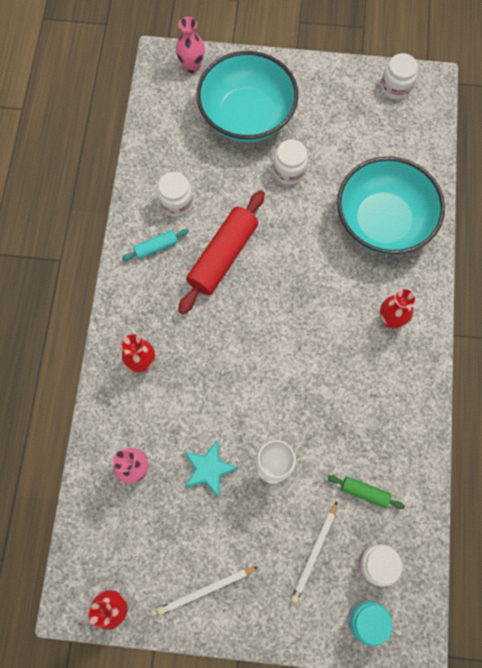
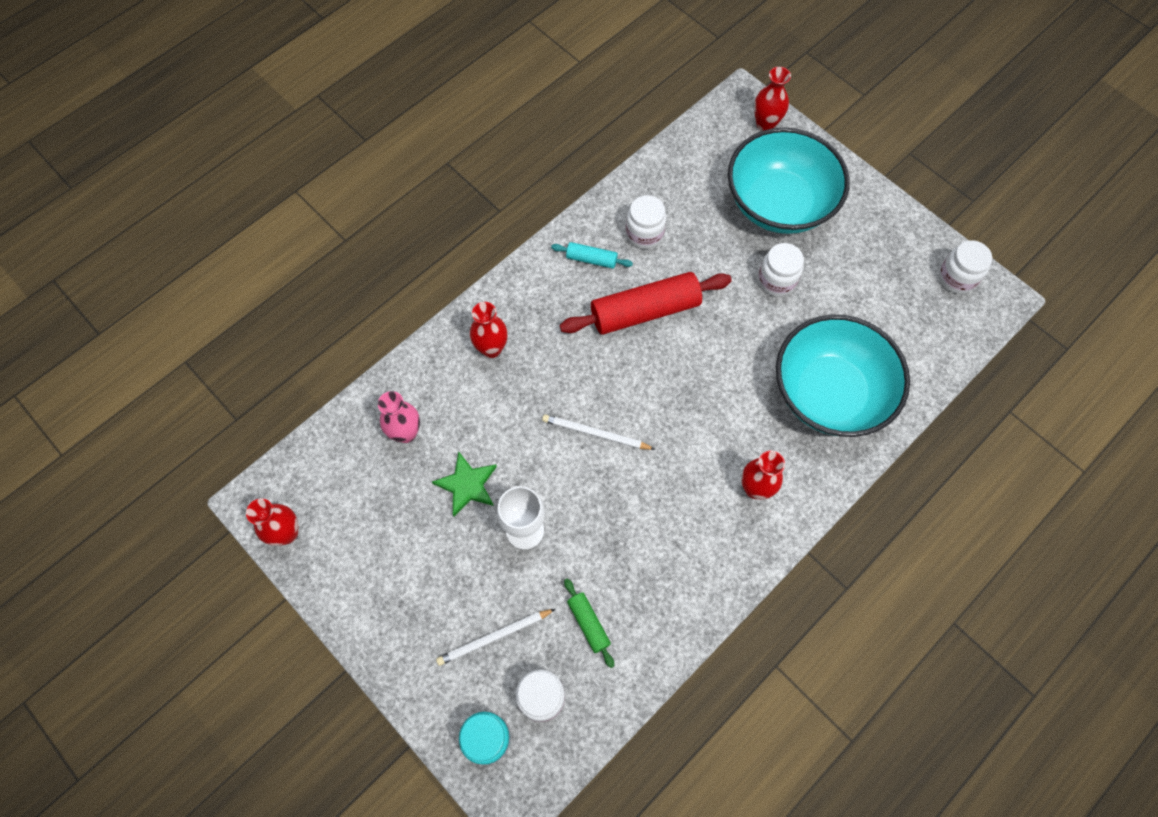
camera: 40 degrees right, 5 degrees down
(191, 66) = (765, 124): pink vase -> red vase
(206, 590) = (372, 586): white pencil -> white pencil (595, 434)
(208, 469) = (467, 485): turquoise star -> green star

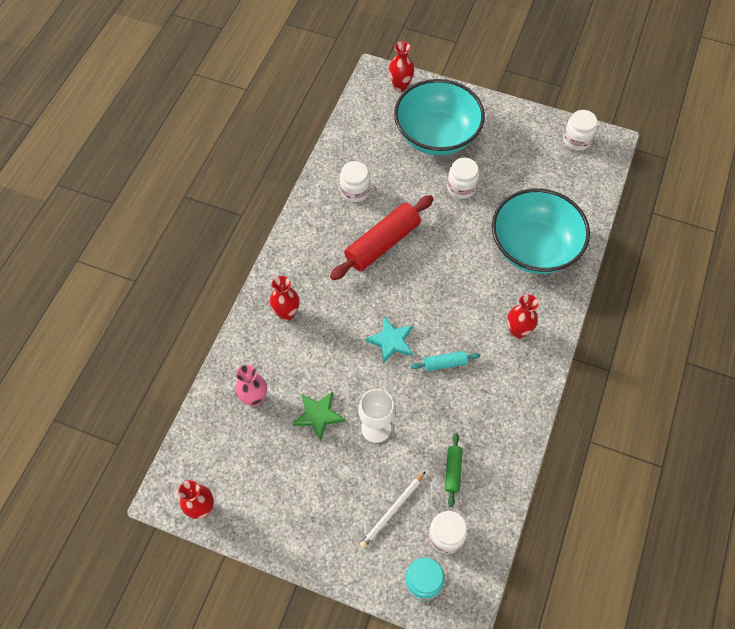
camera: 25 degrees left, 5 degrees down
(588, 623) = (453, 471): green rolling pin -> green rolling pin turned 60 degrees clockwise
(591, 259) = (326, 223): turquoise rolling pin -> turquoise rolling pin (445, 363)
(595, 434) = (391, 341): white pencil -> turquoise star

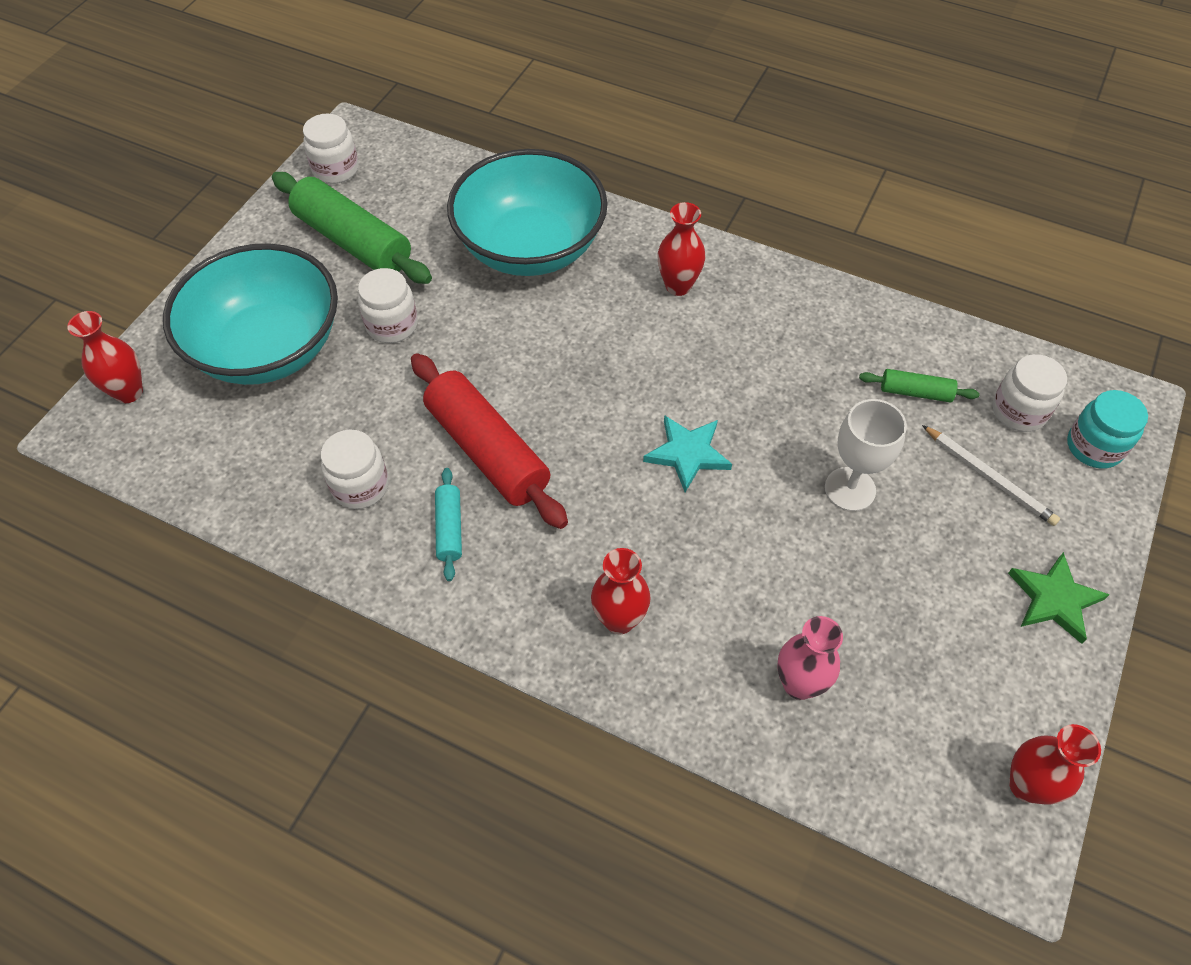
camera: 85 degrees left, 5 degrees down
(318, 415) = (829, 575): green star -> green star (1054, 599)
(445, 363) = (732, 383): turquoise rolling pin -> turquoise rolling pin (449, 528)
(520, 159) = (353, 242): none -> green rolling pin

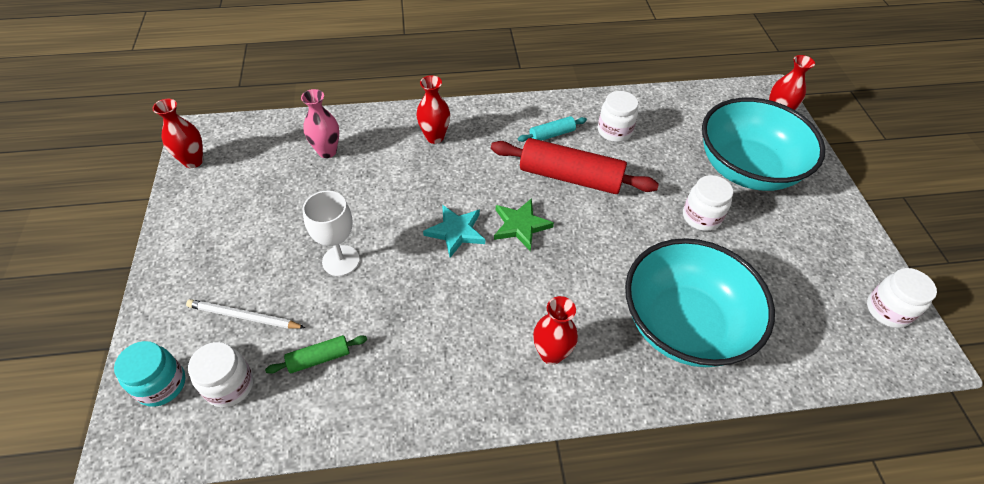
camera: 145 degrees right, 5 degrees down
(353, 242) = (796, 259): green rolling pin -> none
(449, 528) = (552, 134): turquoise rolling pin -> turquoise rolling pin turned 75 degrees counterclockwise
(1054, 599) = (186, 256): green star -> green star (520, 225)

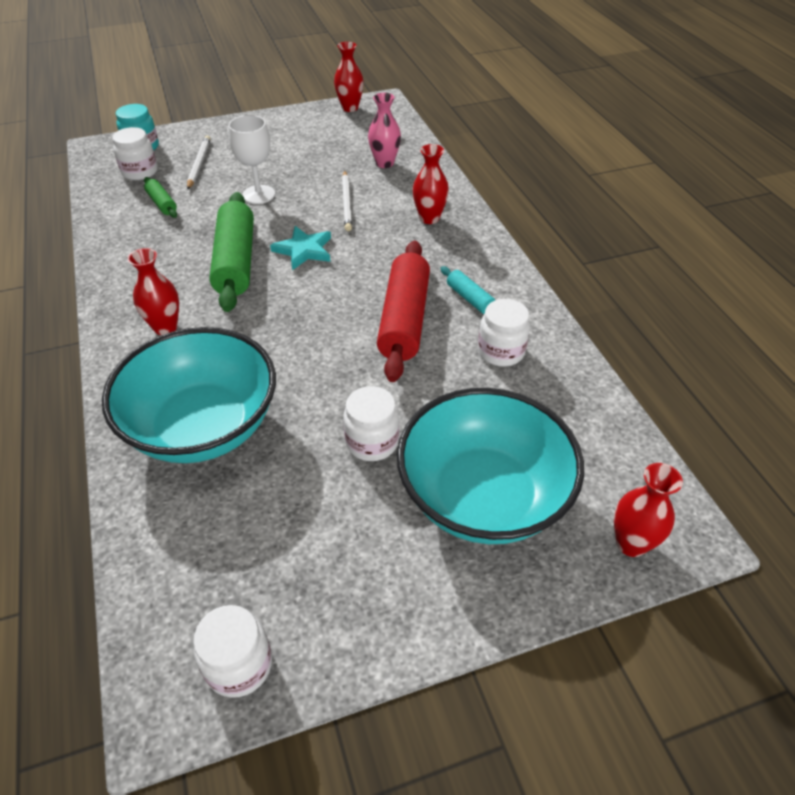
camera: 80 degrees right, 5 degrees down
(386, 189) = (347, 202): none -> white pencil
(459, 289) = (235, 262): none -> green rolling pin
(520, 225) = (321, 290): green star -> none

